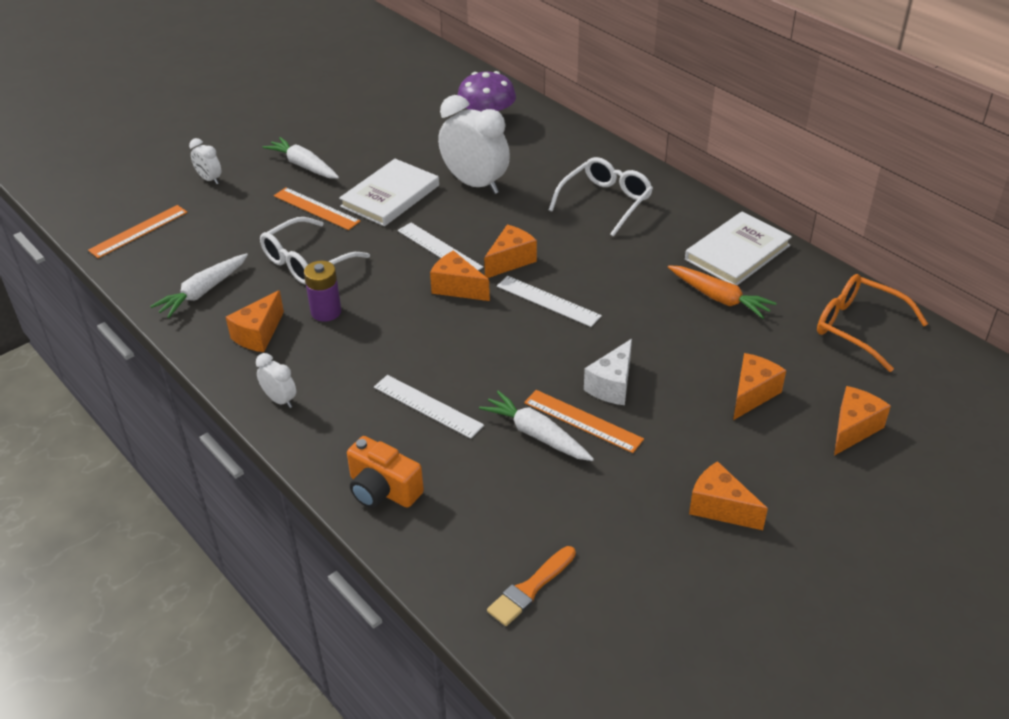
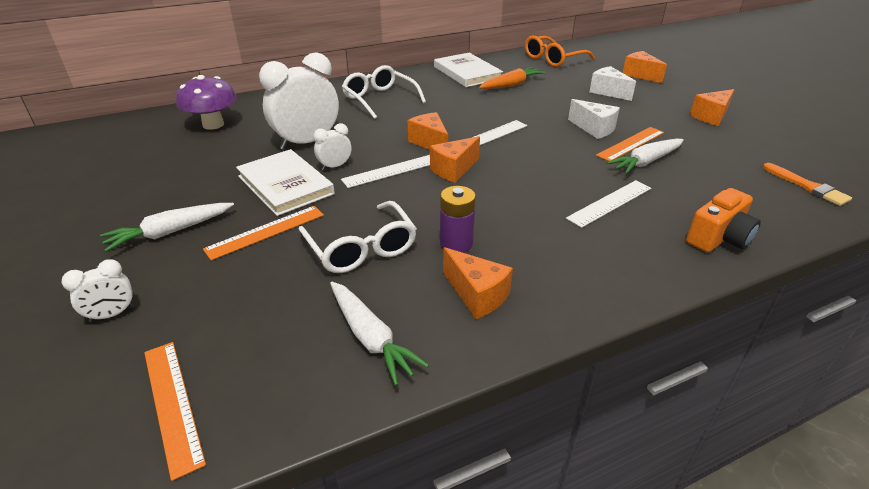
camera: 75 degrees left, 5 degrees down
(280, 400) = (592, 288): white clock -> white clock (335, 166)
(752, 394) = (608, 92): orange cheese -> white cheese

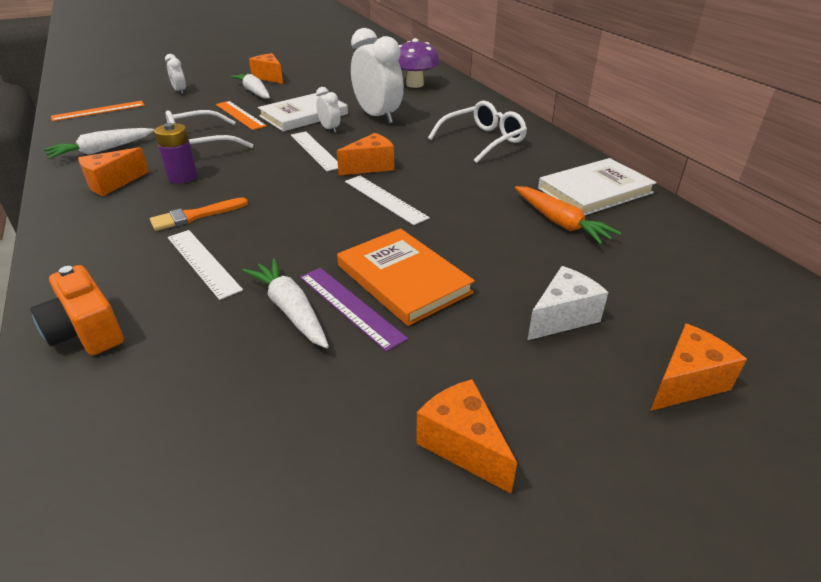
camera: 90 degrees right, 0 degrees up
(454, 170) = (309, 178): orange cheese -> orange cheese (269, 77)
(553, 59) = (716, 274): orange glasses -> none
(594, 129) = (403, 279): white cheese -> orange book
(631, 144) = (350, 306): orange ruler -> purple ruler
(807, 187) = (143, 496): orange brush -> orange brush (195, 216)

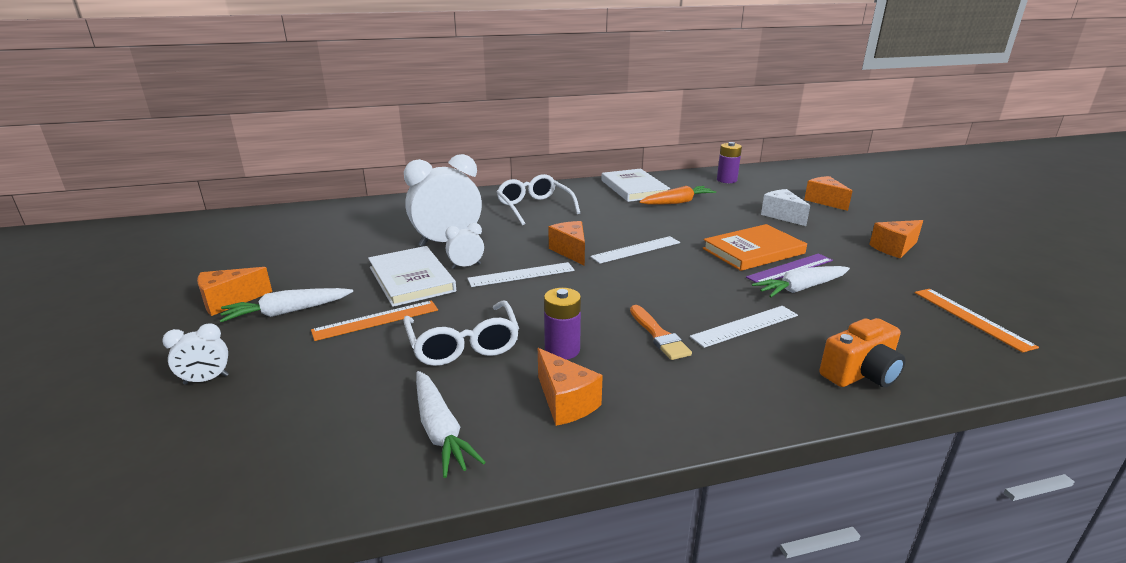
camera: 80 degrees left, 10 degrees down
(98, 111) = (228, 467): orange ruler -> orange ruler (971, 318)
(415, 84) = (364, 219): purple mushroom -> none
(711, 268) = (726, 180): none -> purple battery

